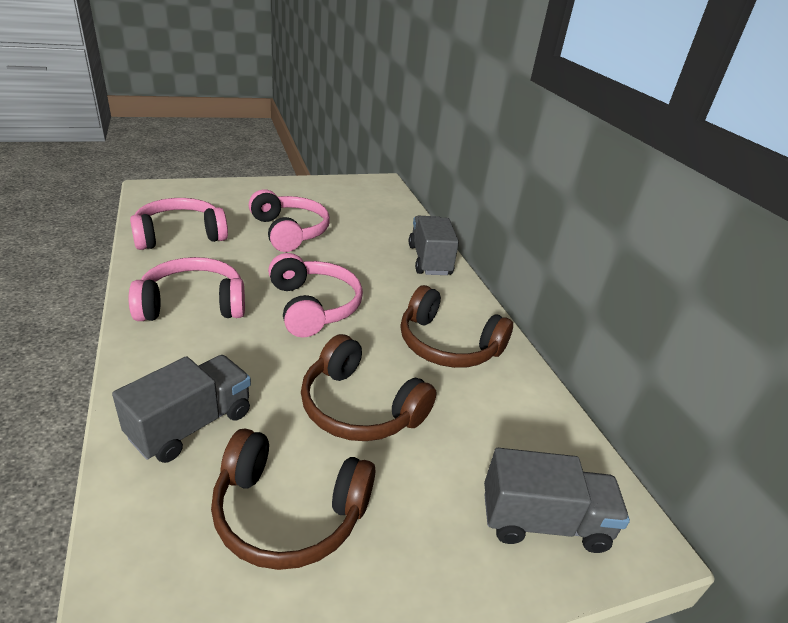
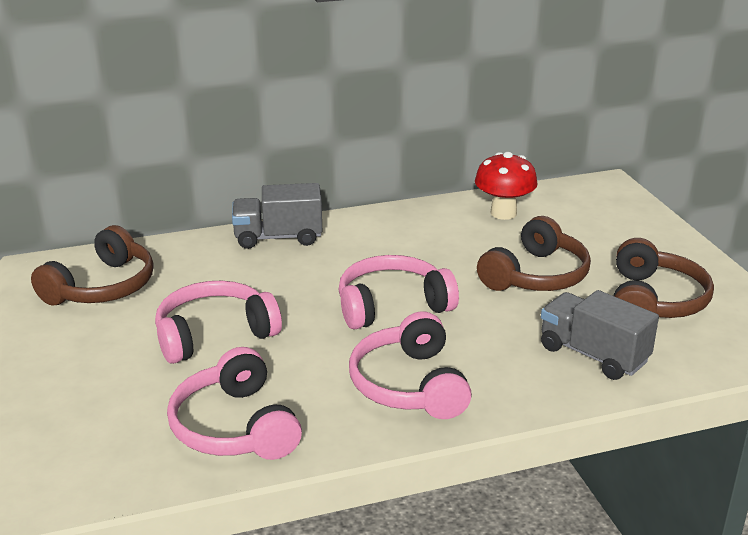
camera: 85 degrees left, 5 degrees down
(447, 344) = (435, 234): brown headphones -> brown headphones (102, 287)
(507, 403) = (503, 213): none -> red mushroom
(543, 521) = (611, 211): grey truck -> none

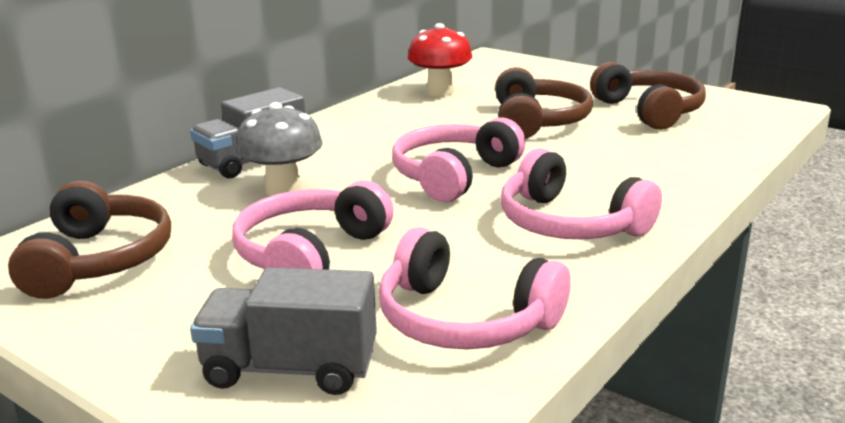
camera: 35 degrees left, 5 degrees down
(265, 272) = (283, 189): none -> grey mushroom
(593, 355) = (670, 155): grey truck -> grey truck (290, 369)

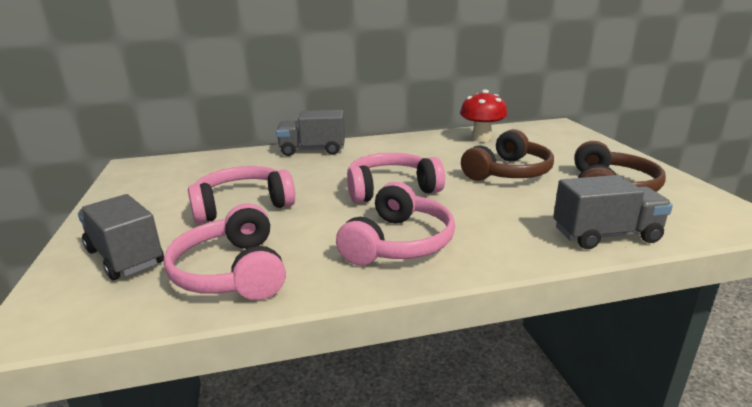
camera: 40 degrees right, 0 degrees up
(98, 260) = (171, 176): brown headphones -> none
(283, 189) = (297, 169): grey mushroom -> none
(570, 223) = (398, 242): pink headphones -> pink headphones turned 150 degrees counterclockwise
(715, 154) = (605, 235): none -> grey truck

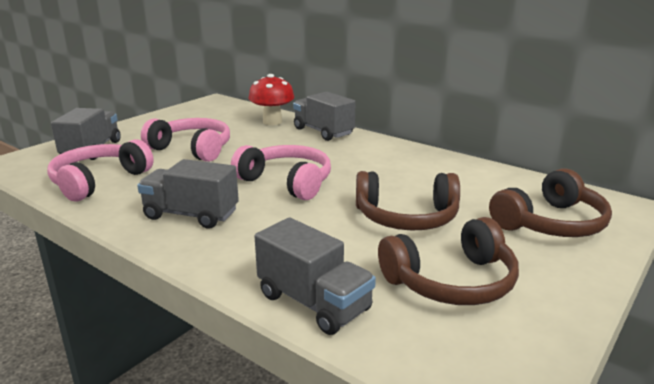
camera: 50 degrees right, 0 degrees up
(398, 242) = (191, 215): pink headphones -> grey truck
(481, 138) = (482, 180): red mushroom -> red mushroom (272, 122)
(561, 144) = (550, 223): none -> brown headphones

